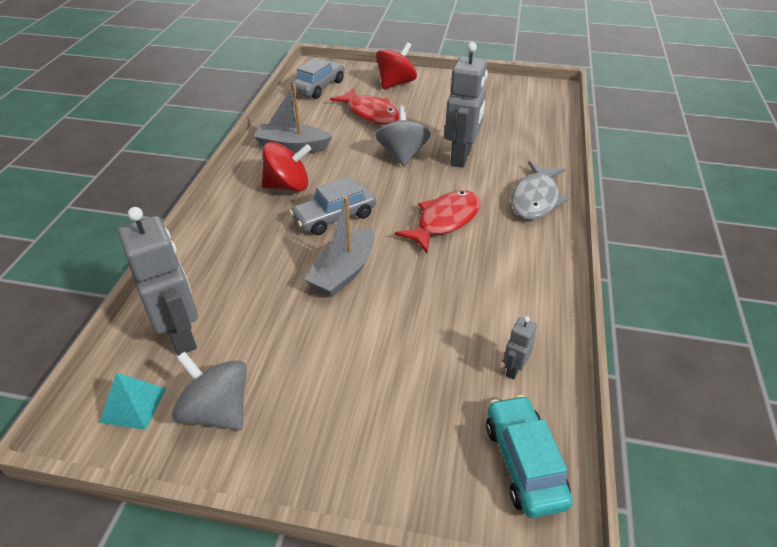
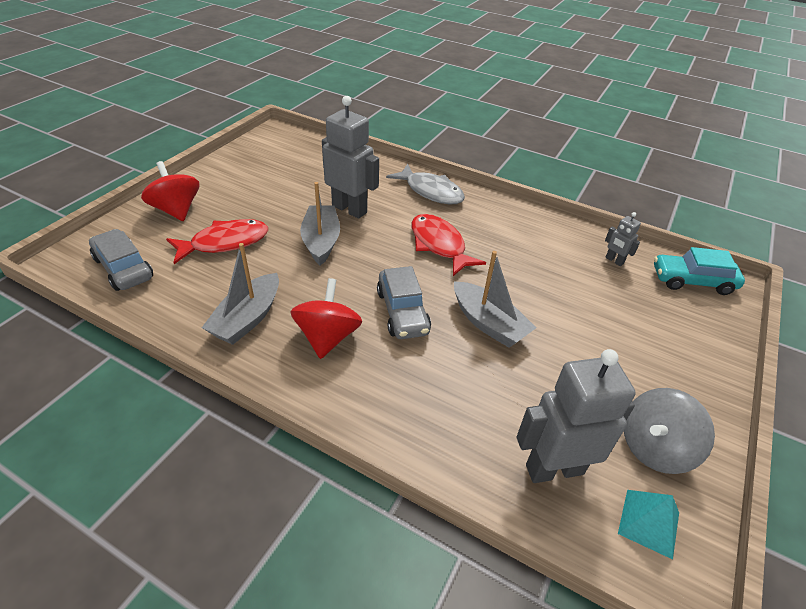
camera: 75 degrees left, 0 degrees up
(402, 154) = (321, 241): grey spinning top -> grey boat

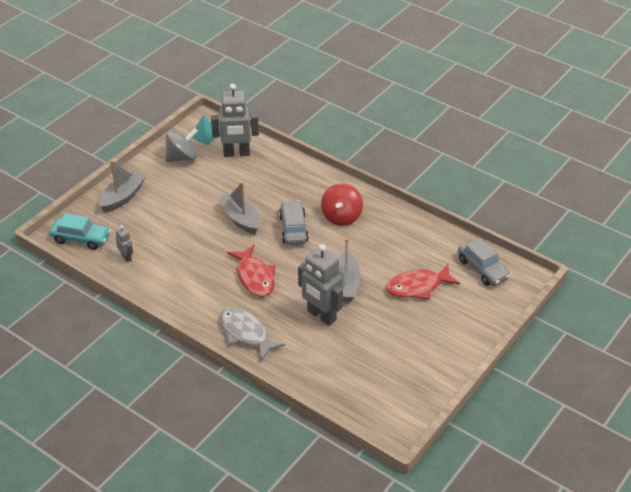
camera: 170 degrees left, 0 degrees up
(176, 210) = (464, 321): red spinning top -> none
(247, 318) = (391, 230): grey boat -> grey boat (122, 197)

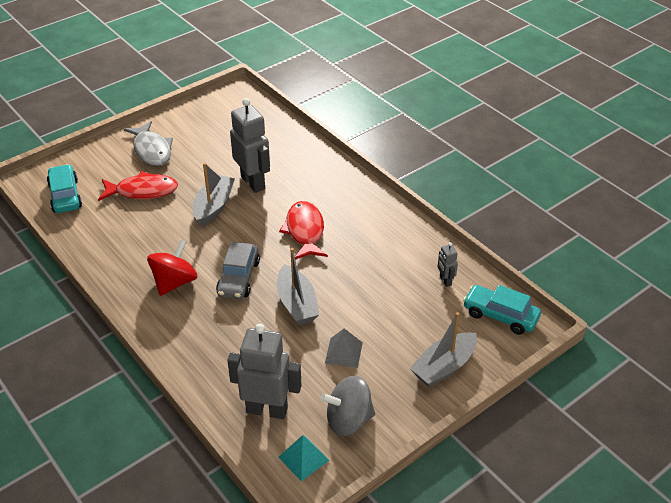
camera: 165 degrees left, 0 degrees up
(195, 193) = (343, 352): none -> grey pyramid
(246, 333) = (333, 180): grey fish -> grey fish (152, 150)
(482, 269) = (65, 196): grey car -> turquoise car

